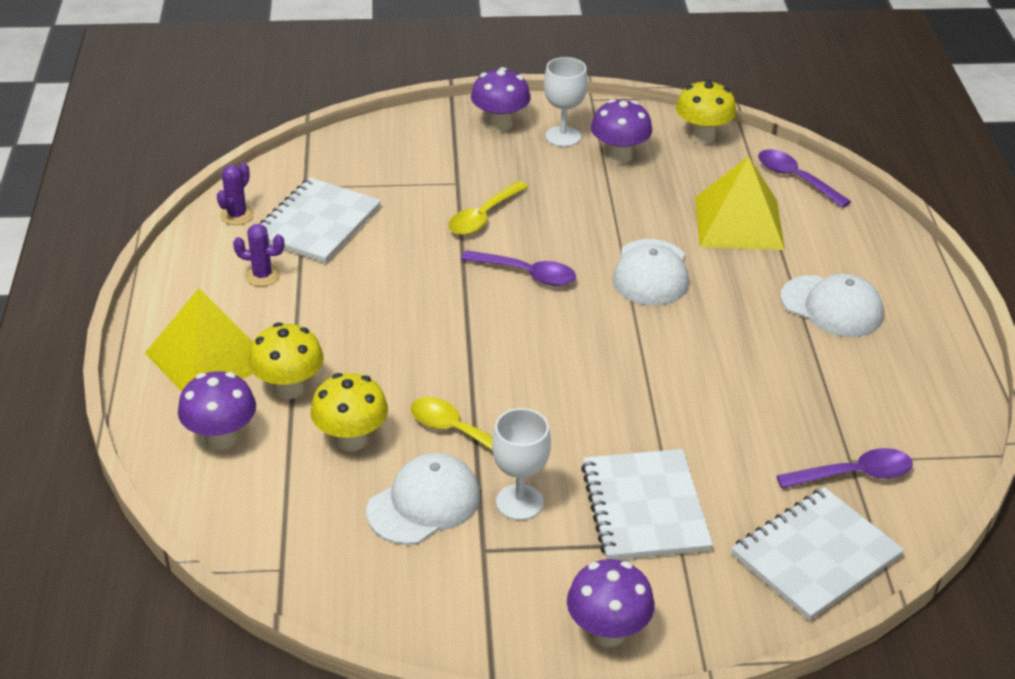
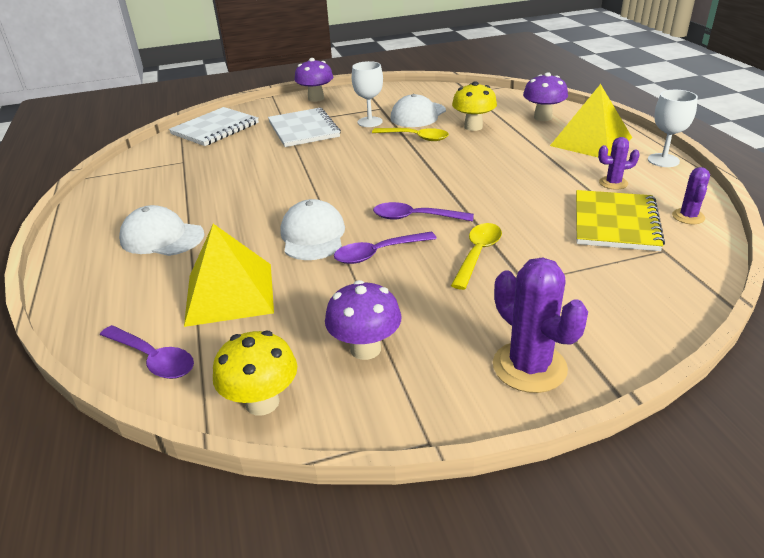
camera: 170 degrees right, 5 degrees down
(289, 388) = (528, 138): yellow mushroom -> none
(317, 223) = (615, 223): white notebook -> yellow notebook
(500, 124) = (529, 367): purple mushroom -> purple cactus
(563, 136) = (442, 364): white goblet -> white goblet (663, 160)
(854, 474) = (183, 156): purple spoon -> purple spoon (378, 253)

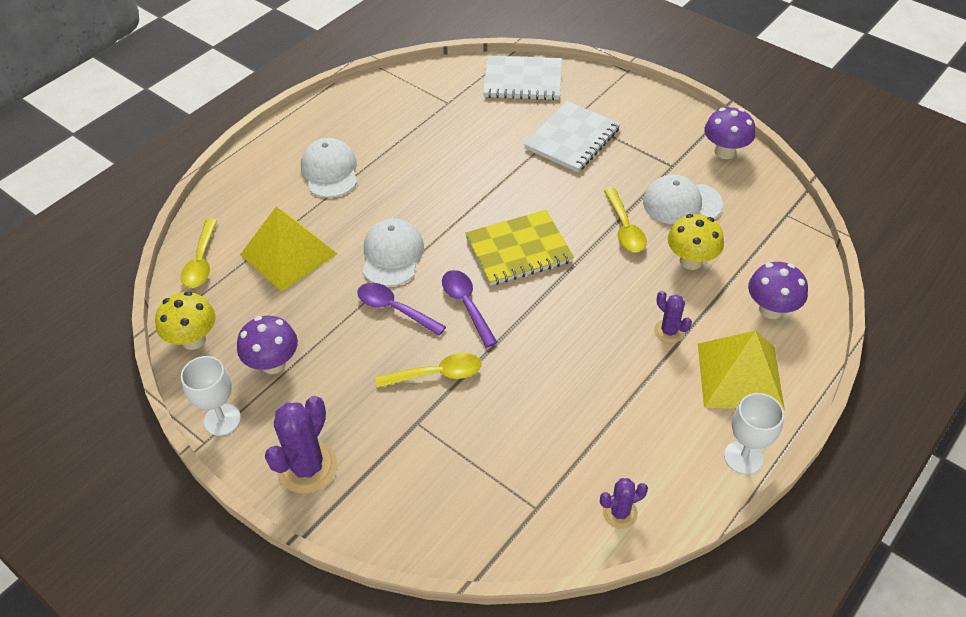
camera: 55 degrees right, 15 degrees up
(153, 359) = (201, 261): purple spoon -> yellow spoon
(313, 235) = (392, 255): white cap -> white cap turned 45 degrees counterclockwise
(316, 98) = (651, 105): purple mushroom -> purple mushroom (724, 152)
(370, 122) = (631, 175): white goblet -> white goblet (222, 420)
(613, 183) = (648, 428): purple cactus -> purple cactus (669, 331)
(615, 223) = (563, 455): yellow notebook -> yellow notebook (518, 250)

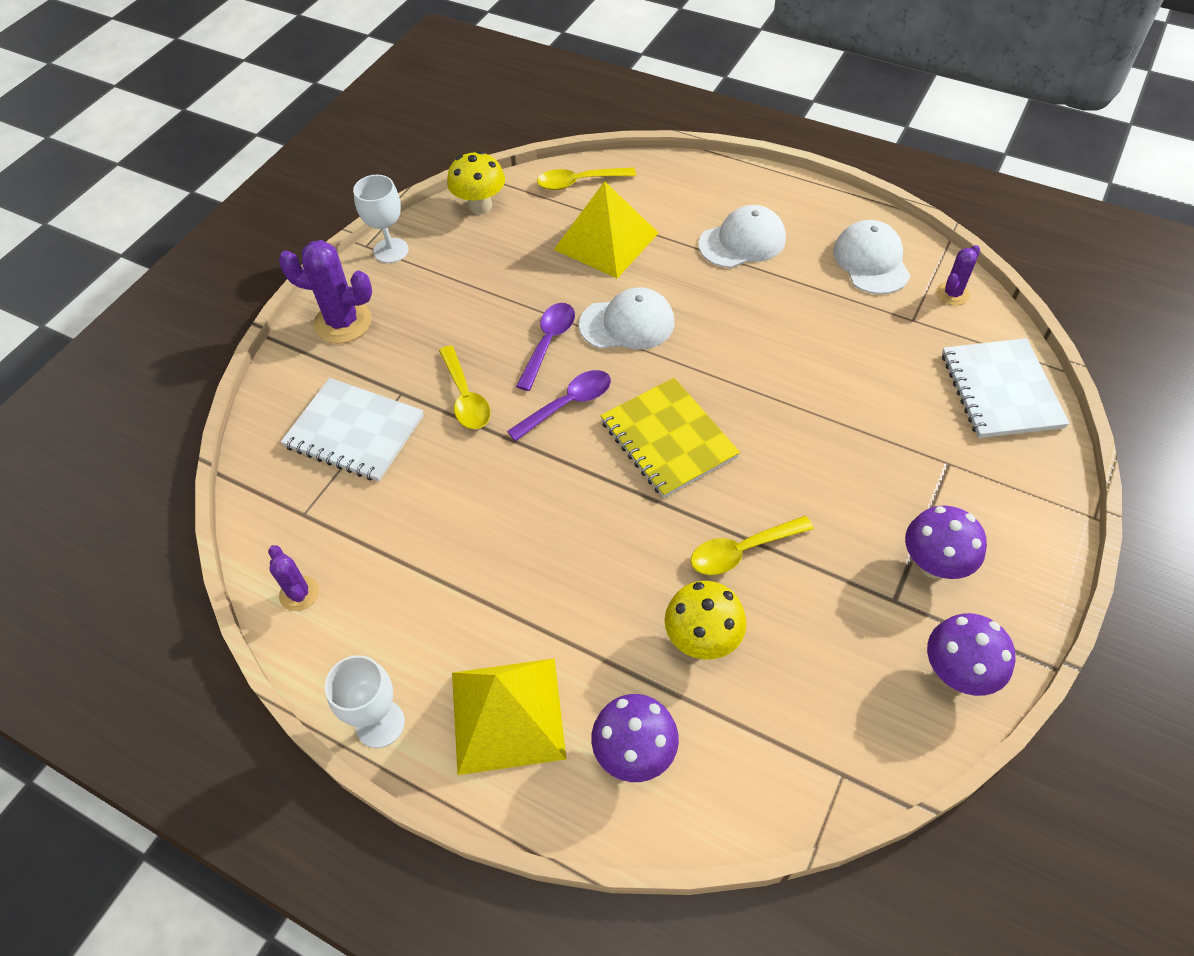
camera: 80 degrees right, 5 degrees up
(273, 364) = (460, 267): purple mushroom -> purple mushroom (934, 564)
(572, 139) = (900, 466): white notebook -> white notebook (354, 432)
(669, 331) = (568, 622): purple cactus -> purple cactus (952, 294)
(681, 203) = (817, 618): white cap -> white cap (871, 261)

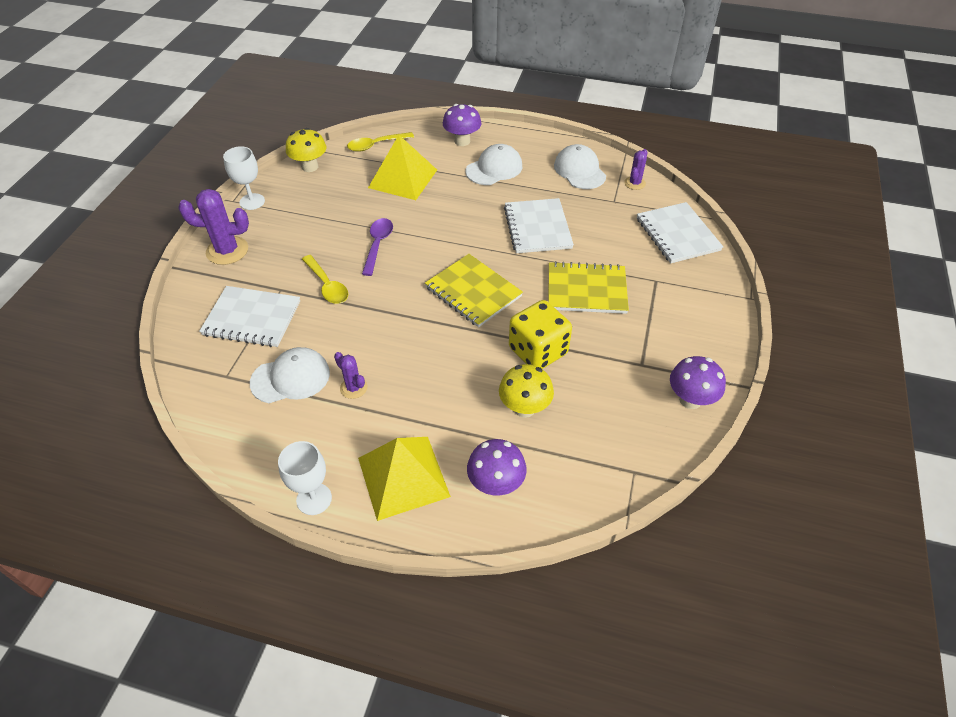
camera: 15 degrees left, 5 degrees down
(299, 593) = (235, 427): purple cactus -> purple cactus (353, 388)
(568, 404) = (400, 280): purple spoon -> none
(627, 324) = (429, 226): white cap -> white cap (290, 378)
(742, 551) = (538, 351): yellow spoon -> yellow dice
(786, 348) = (537, 228): none -> white notebook
(837, 462) = (586, 290): none -> yellow notebook
(934, 564) = (661, 340): purple mushroom -> purple mushroom (462, 141)

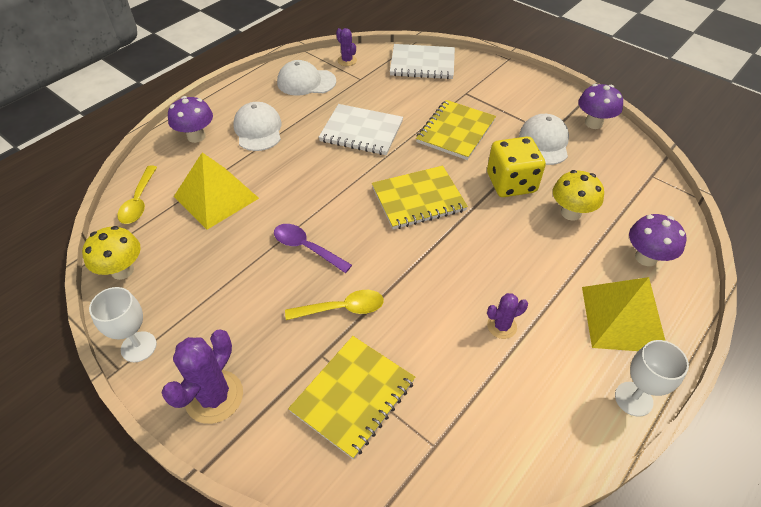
camera: 65 degrees left, 0 degrees up
(252, 318) = (353, 396): white notebook -> yellow notebook
(290, 378) = (465, 379): white cap -> white cap (544, 142)

